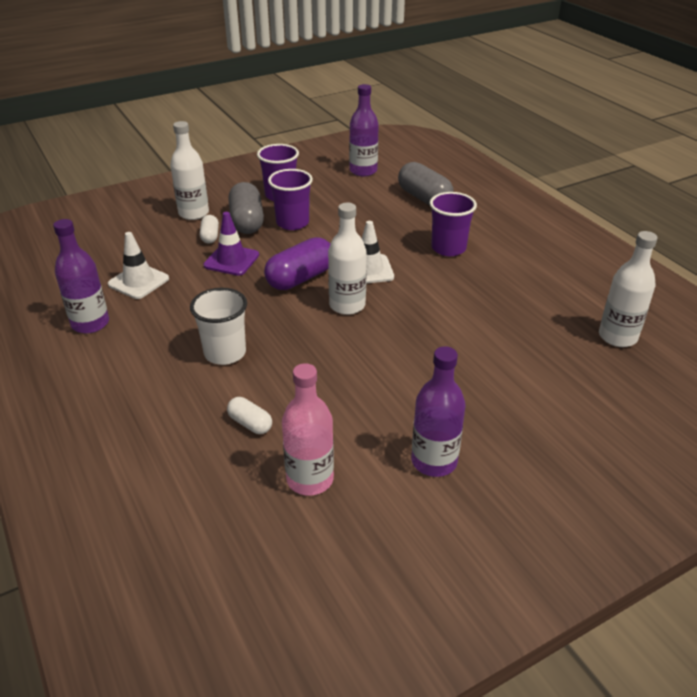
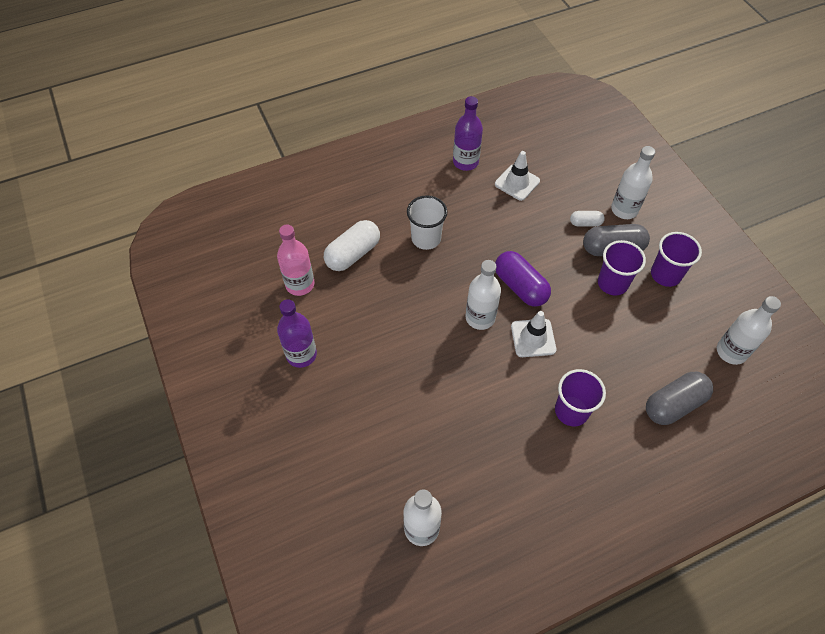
camera: 95 degrees right, 20 degrees up
(231, 260) = (547, 239): purple traffic cone -> none
(250, 423) = (353, 254): white capsule -> white capsule, size x1.88
(363, 171) = (731, 352): purple bottle -> white bottle

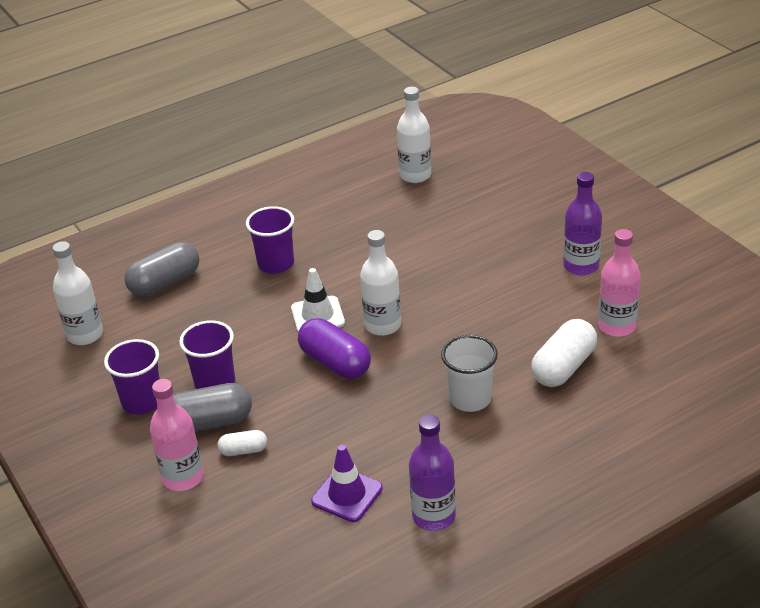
camera: 175 degrees right, 20 degrees down
(517, 182) = (347, 495): white traffic cone -> purple traffic cone
(624, 210) = (183, 477): white bottle -> pink bottle

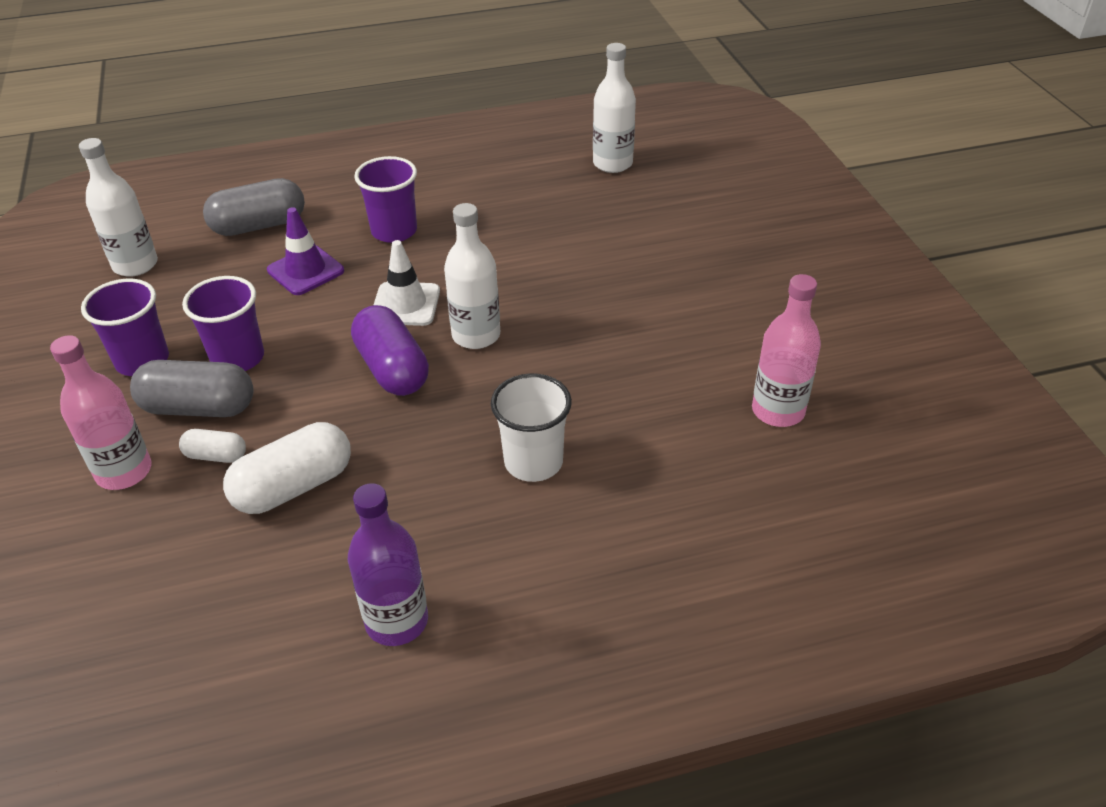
camera: 15 degrees right, 5 degrees up
(347, 495) = (303, 554): purple traffic cone -> purple traffic cone (305, 271)
(563, 367) = (679, 450): white capsule -> white capsule (294, 487)
(581, 266) = (765, 318): purple bottle -> none

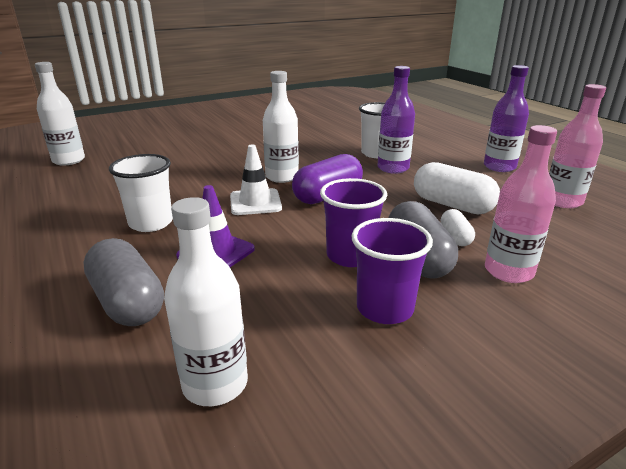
camera: 105 degrees left, 15 degrees down
(394, 231) = (151, 223): purple cup -> white cup
(457, 463) = (393, 168): none -> purple bottle
(778, 411) = (309, 119): pink bottle -> pink bottle (562, 201)

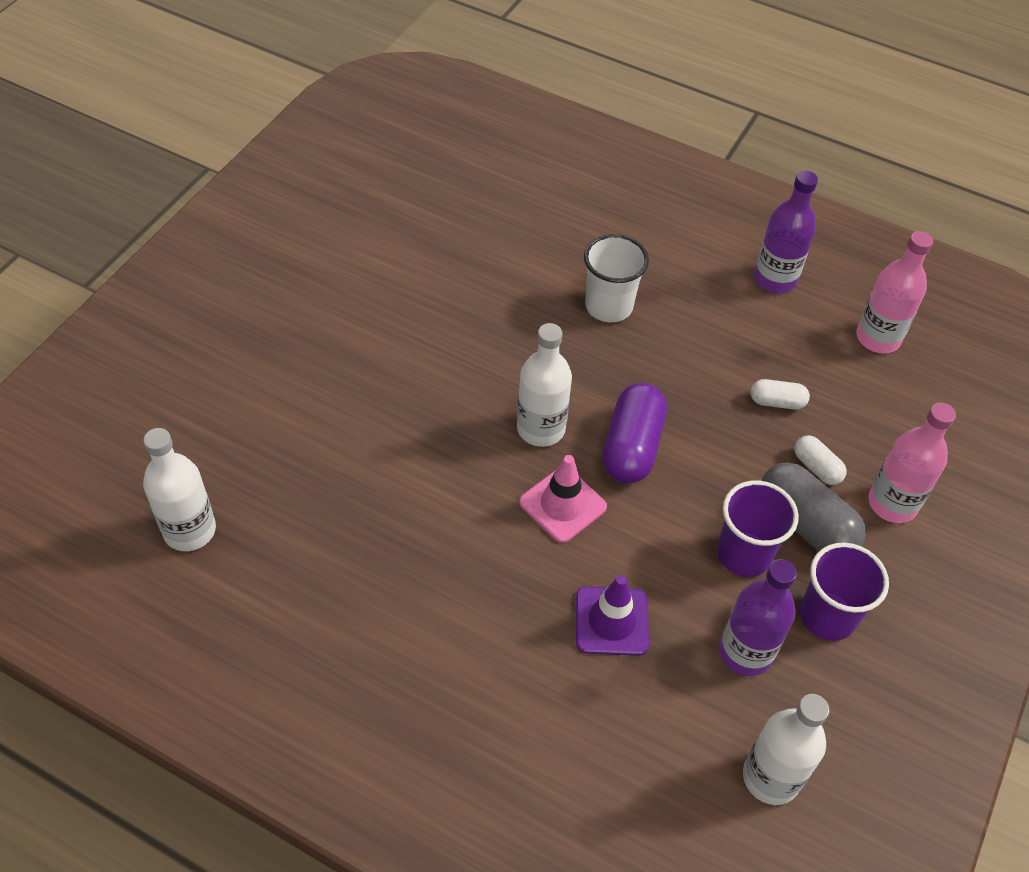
camera: 35 degrees left, 25 degrees up
(127, 302) = (605, 738): grey capsule -> none
(151, 223) = (486, 610): white cup -> none
(255, 202) = (562, 505): white traffic cone -> pink traffic cone
(393, 168) = (657, 340): purple bottle -> purple bottle (745, 652)
(452, 205) = (777, 402): white capsule -> white capsule, size x0.53

